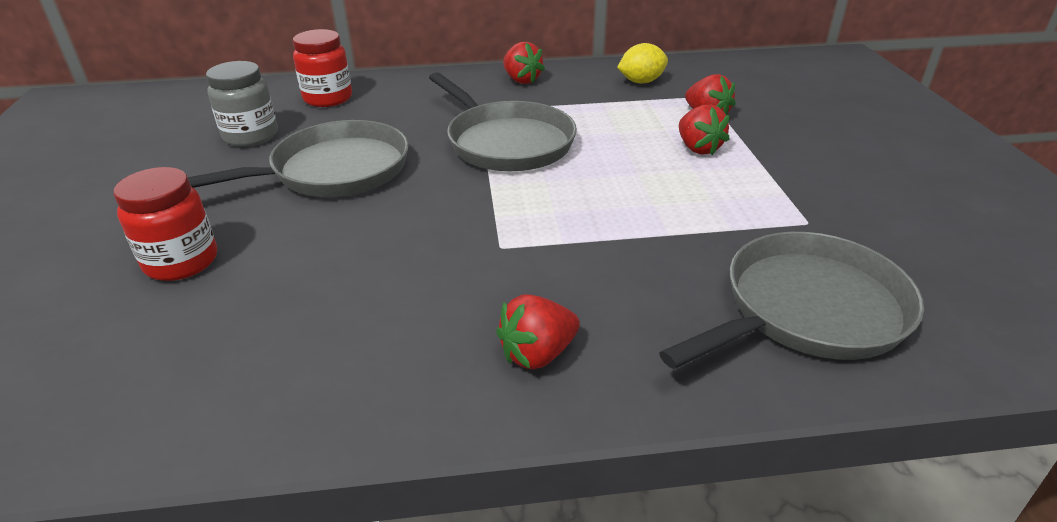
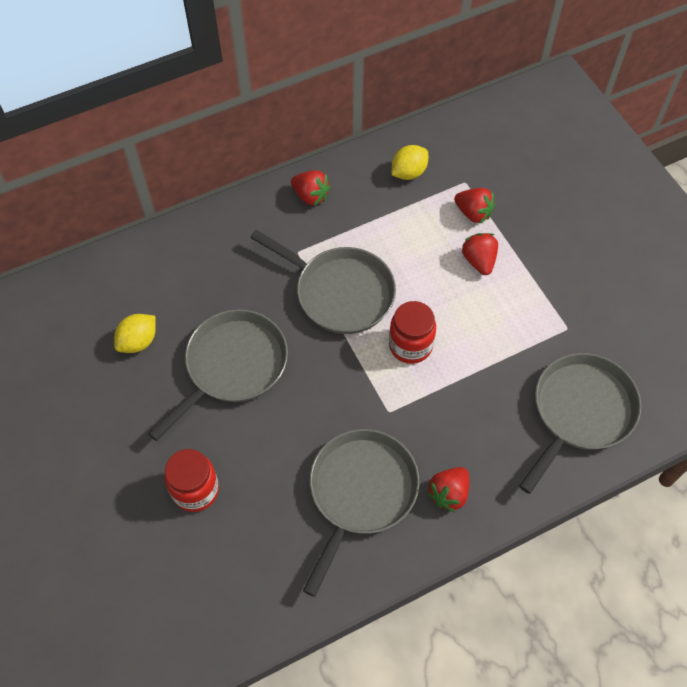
camera: 20 degrees left, 25 degrees up
(251, 136) = (138, 341): grey jar -> yellow lemon
(328, 98) = (164, 270): red jar -> red jar (410, 345)
(399, 318) = (360, 492): none -> grey pan
(698, 148) = (479, 261): red strawberry -> red strawberry turned 150 degrees counterclockwise

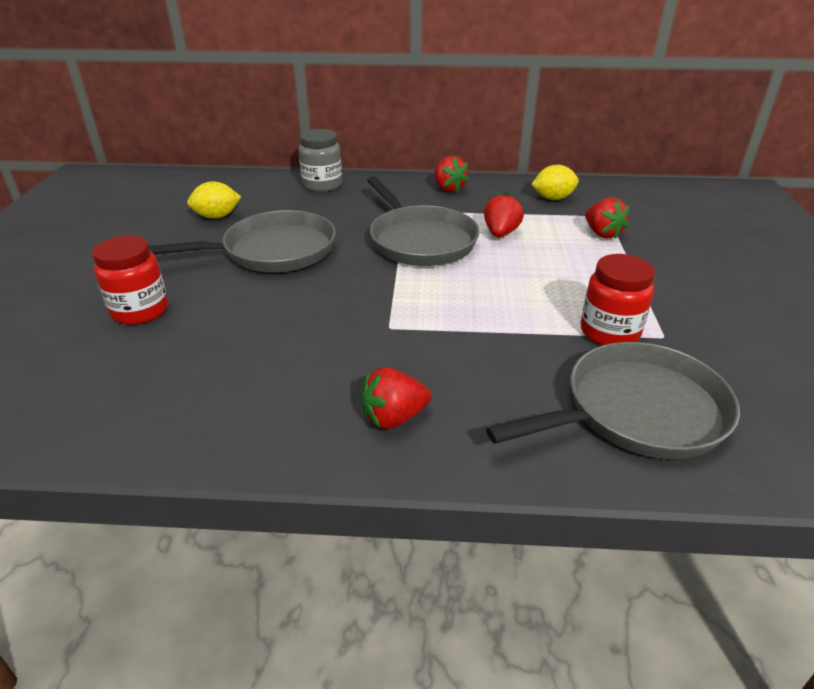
camera: 30 degrees right, 25 degrees down
(191, 244) = (322, 185): none -> grey jar
(360, 492) = (292, 375): grey pan -> none
(410, 345) = (458, 291): red jar -> red jar (609, 332)
(479, 261) = (585, 261): red strawberry -> red strawberry (500, 233)

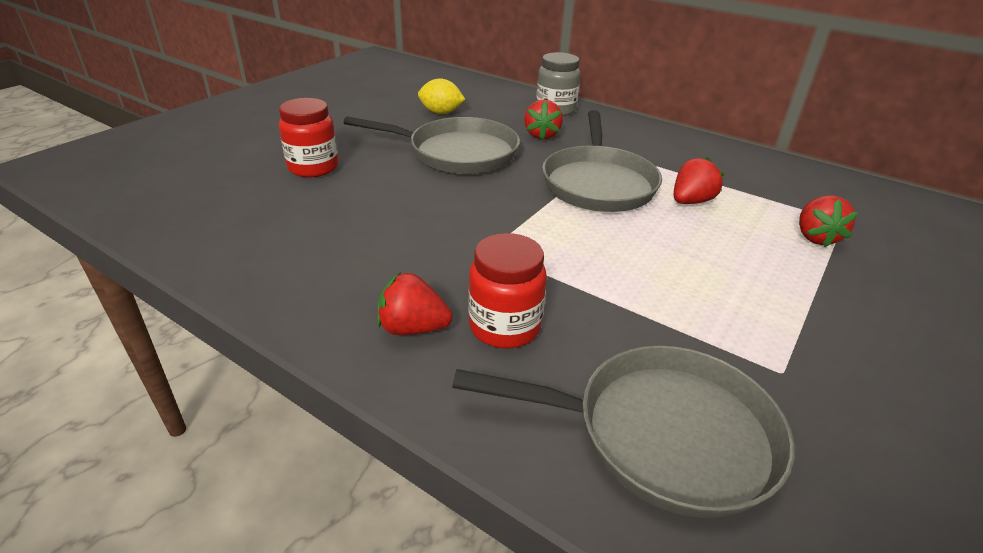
camera: 30 degrees right, 0 degrees up
(448, 188) = (678, 144): red strawberry -> red strawberry (541, 135)
(553, 198) = (790, 184): yellow lemon -> none
(609, 332) = (716, 341): red jar -> red jar (504, 327)

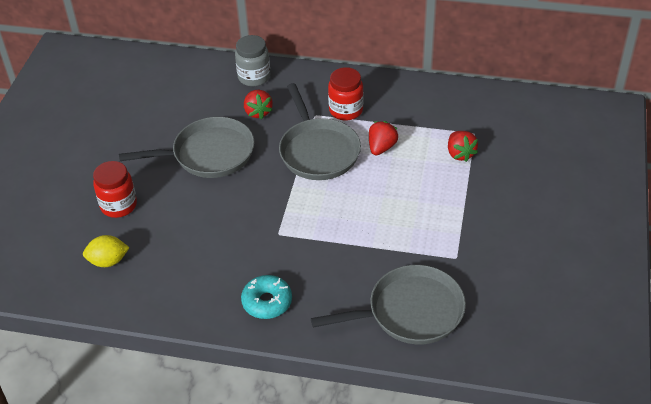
camera: 20 degrees left, 10 degrees up
(412, 328) = (267, 302): red strawberry -> turquoise donut
(441, 113) = (169, 111): yellow lemon -> yellow lemon (108, 261)
(504, 327) = (313, 283): red jar -> red jar (346, 110)

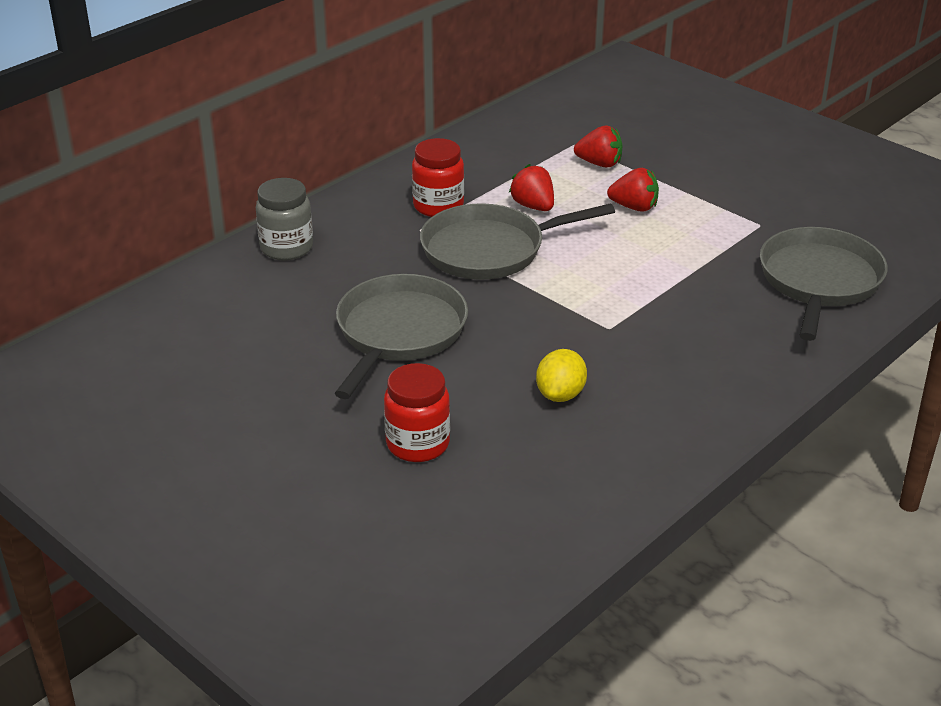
camera: 60 degrees left, 10 degrees down
(108, 261) = (525, 488): yellow lemon -> yellow lemon (560, 394)
(258, 112) = (362, 268): red strawberry -> red strawberry (634, 207)
(267, 302) = (722, 375): turquoise donut -> none
(318, 151) = (489, 250): grey pan -> grey pan turned 150 degrees clockwise

